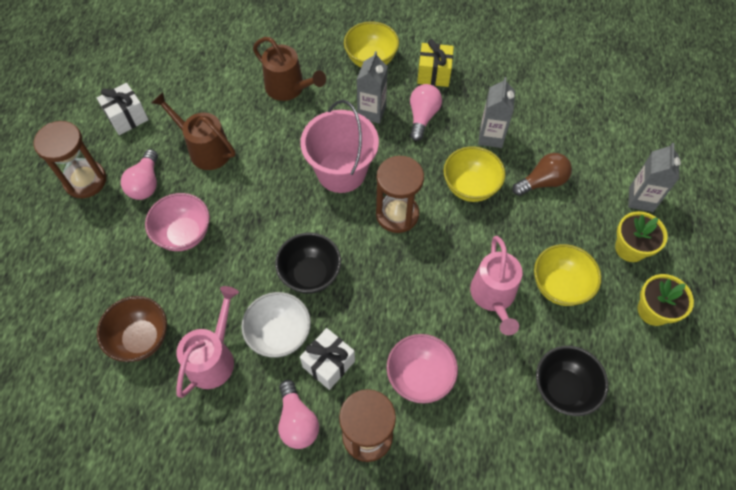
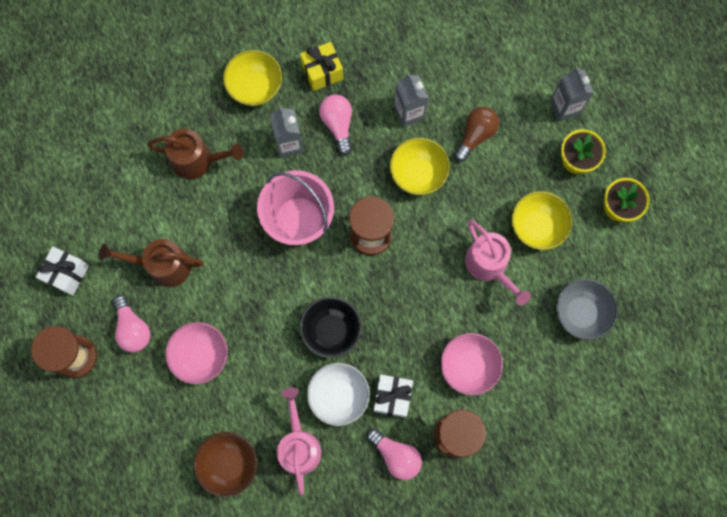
camera: 30 degrees left, 15 degrees up
(563, 388) = (580, 313): black bowl -> grey bowl

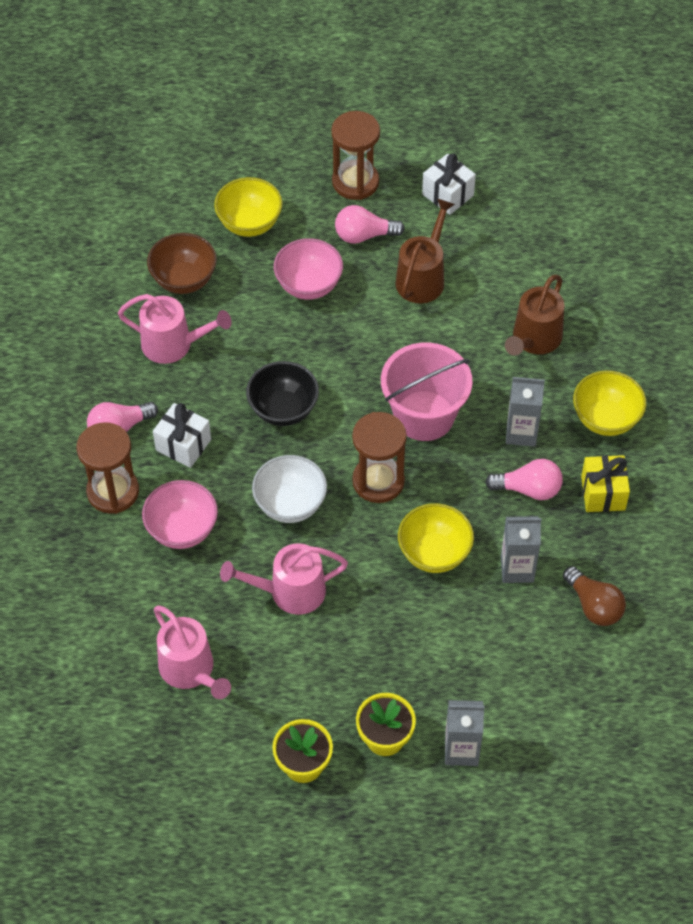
camera: 110 degrees right, 20 degrees down
(339, 396) = (208, 395): white bowl -> white bowl (290, 504)
(476, 135) = (461, 633): brown light bulb -> brown light bulb (594, 605)
(537, 227) = (316, 660): yellow bowl -> yellow bowl (249, 224)
(580, 313) = (190, 670): grey bowl -> pink watering can

